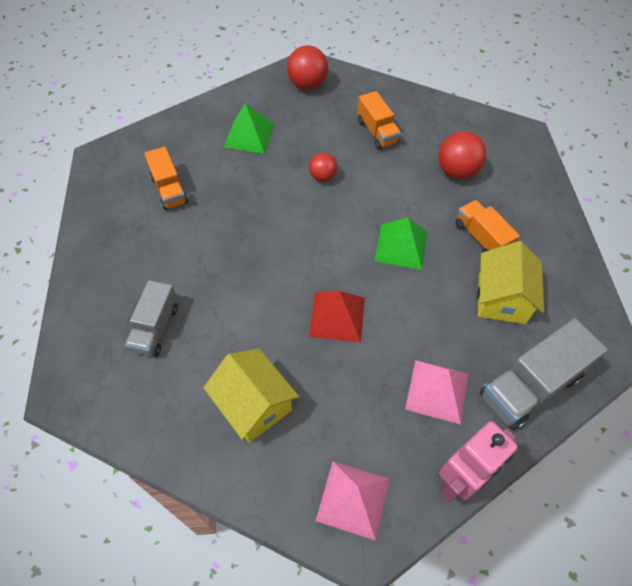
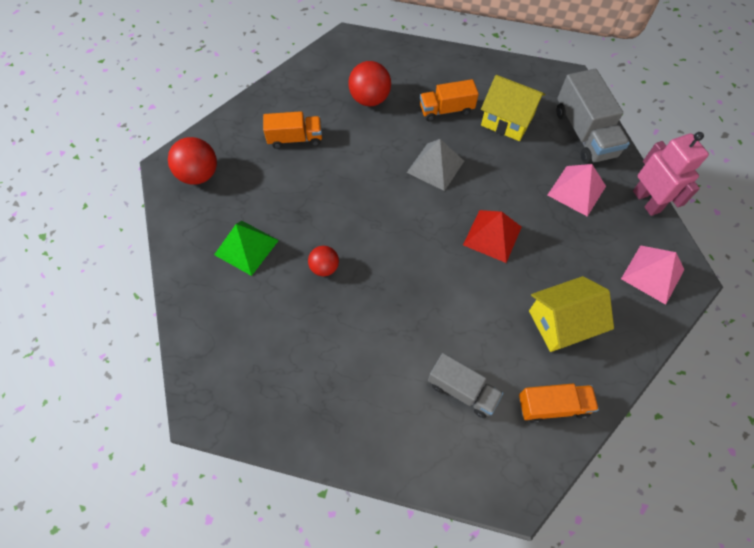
camera: 70 degrees left, 5 degrees up
(169, 189) = (289, 343): orange truck -> orange truck (552, 406)
(322, 177) = (332, 199): red ball -> red ball (324, 267)
(401, 246) = (435, 166): green pyramid -> grey pyramid

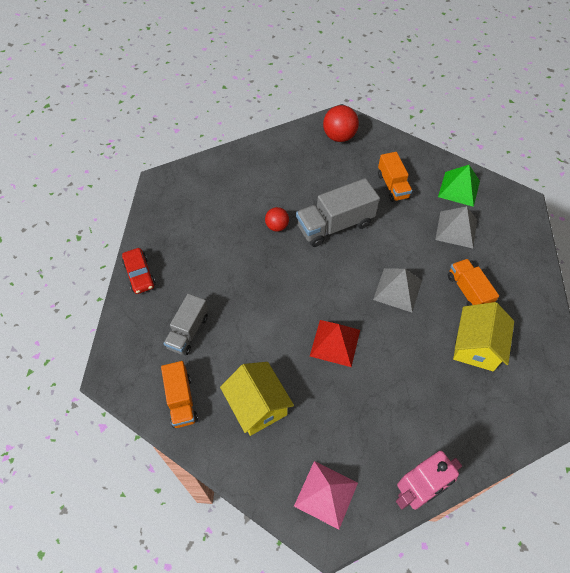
camera: 80 degrees right, 5 degrees down
(246, 247) = (284, 177): green pyramid -> green pyramid (459, 189)
(366, 449) = (140, 275): none -> red car
(370, 99) = (456, 229): red ball -> grey pyramid
(576, 190) = (408, 417): pink pyramid -> none
(584, 133) = (487, 424): grey truck -> grey truck (335, 225)

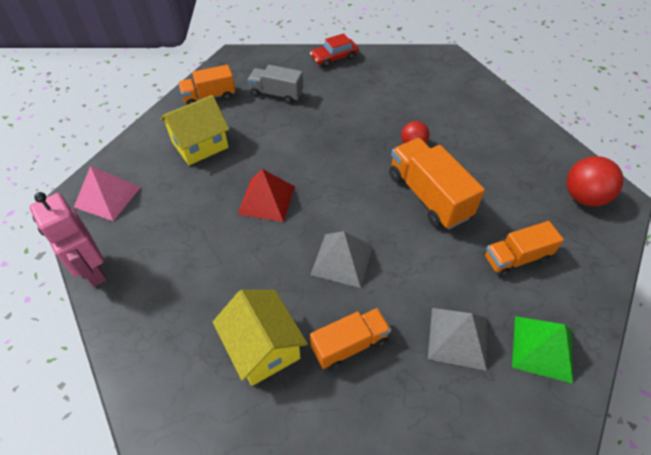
camera: 85 degrees right, 5 degrees down
(335, 225) = (428, 196): grey truck -> orange truck
(476, 346) = (263, 347): yellow house -> yellow house turned 45 degrees clockwise

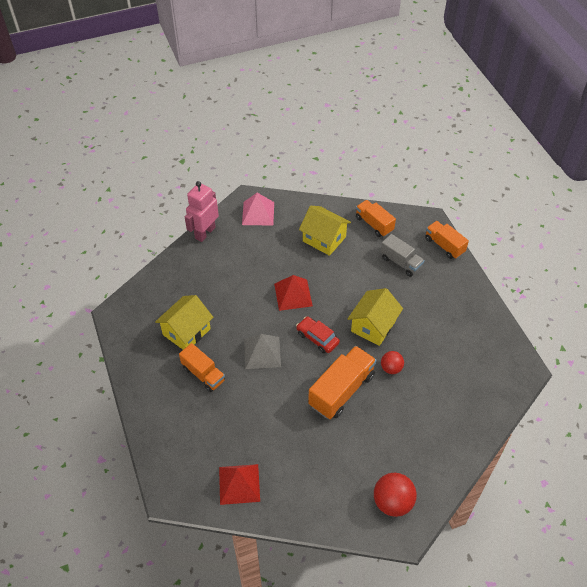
camera: 70 degrees right, 0 degrees up
(276, 93) = (401, 262): grey truck -> grey truck turned 135 degrees clockwise
(334, 58) = (468, 285): red car -> red car (317, 338)
(350, 141) = (373, 326): none -> yellow house
(458, 337) = (229, 432): grey pyramid -> none
(516, 258) = (307, 458): orange truck -> orange truck (444, 245)
(542, 348) = (239, 484): green pyramid -> red pyramid

